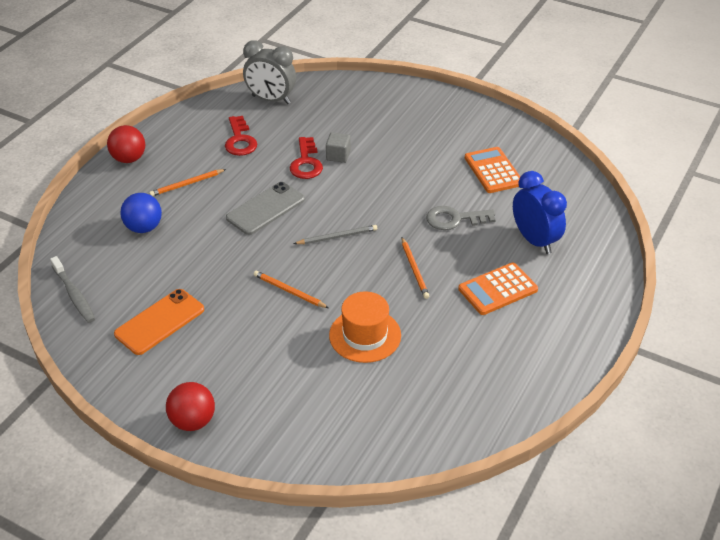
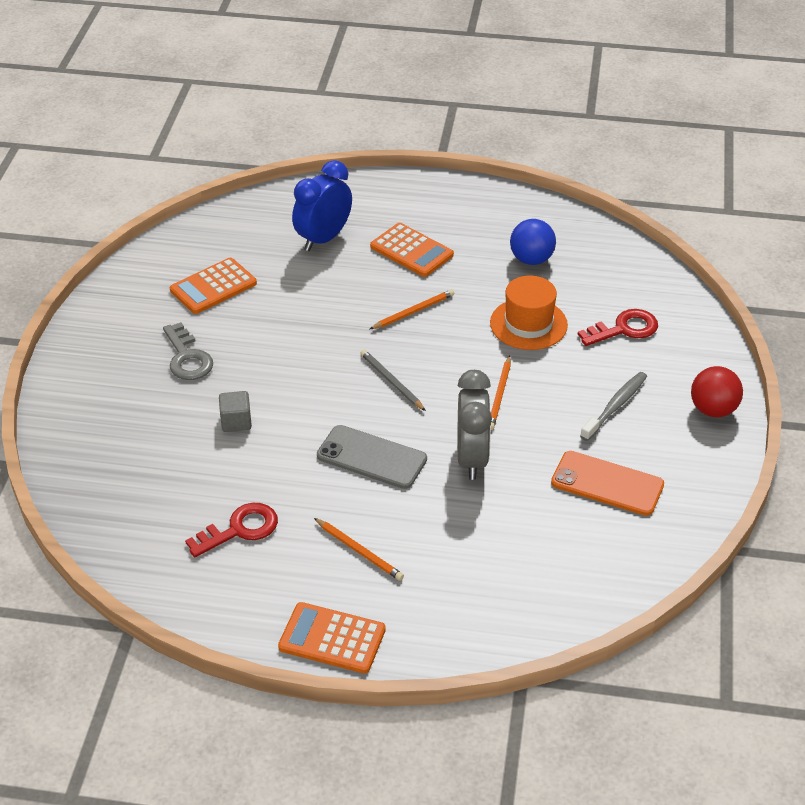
camera: 110 degrees left, 0 degrees up
(74, 295) = (614, 579): grey toothbrush -> grey toothbrush (615, 406)
(129, 159) = (332, 639): red ball -> orange calculator
(144, 228) = (465, 561): blue ball -> blue ball (531, 259)
(271, 100) = (127, 528): grey clock -> grey clock (472, 458)
(306, 163) = (263, 447): red key -> red key (624, 329)
(454, 219) = (315, 299): grey key -> grey key (187, 358)

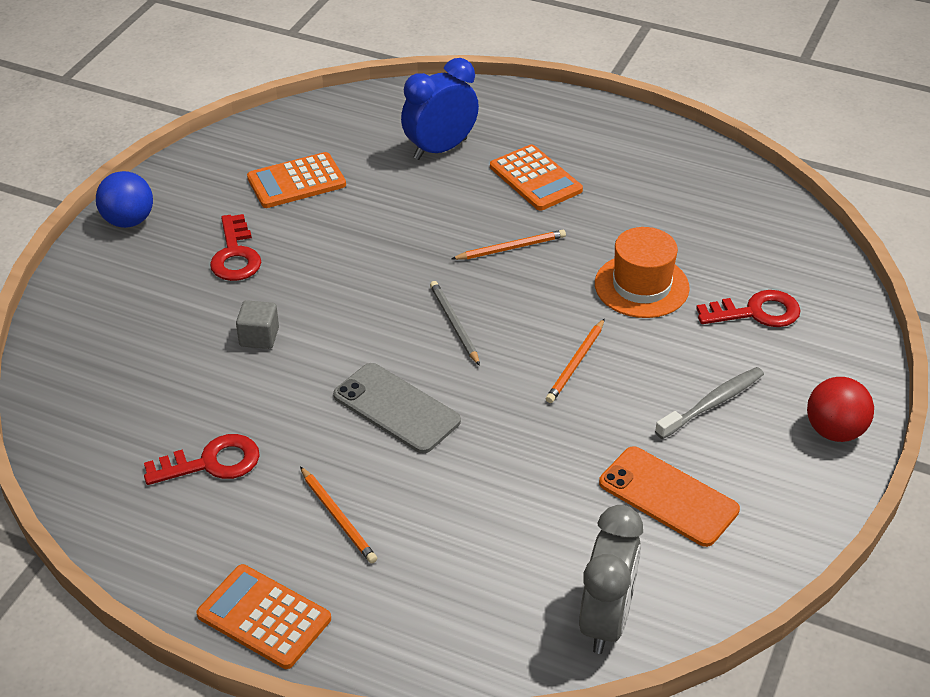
camera: 15 degrees right, 0 degrees up
(187, 358) = (235, 255): grey key -> red key
(472, 458) = (514, 433): grey clock -> grey clock (606, 620)
(531, 259) = (673, 212): blue ball -> blue ball (128, 221)

